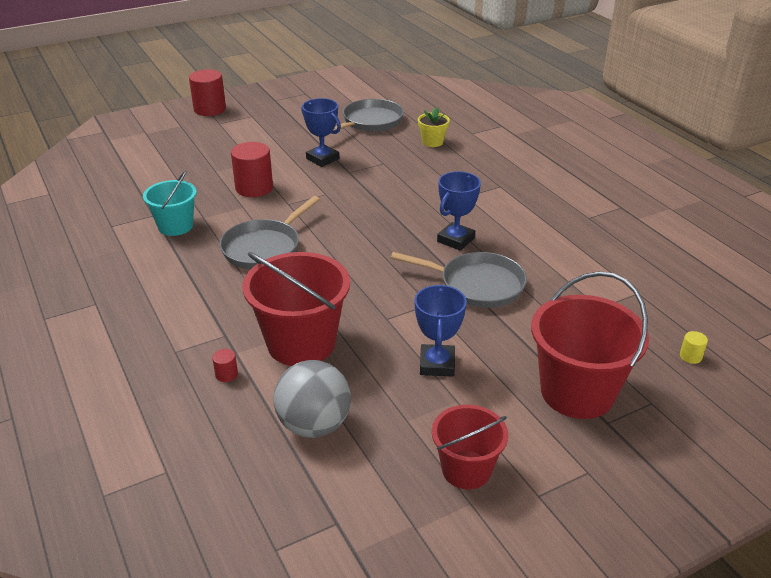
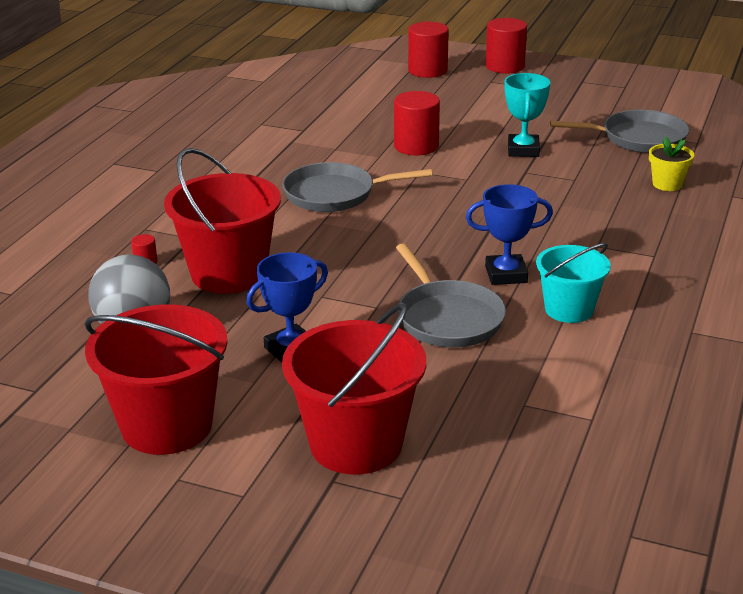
camera: 50 degrees right, 5 degrees down
(163, 133) = (427, 70): none -> red cylinder
(175, 226) = (303, 146): turquoise bucket -> turquoise bucket (569, 309)
(322, 159) = (523, 150): blue trophy -> turquoise trophy
(466, 470) = (167, 426): red bucket -> red bucket, size x1.64
(690, 356) = (522, 497): yellow cylinder -> none

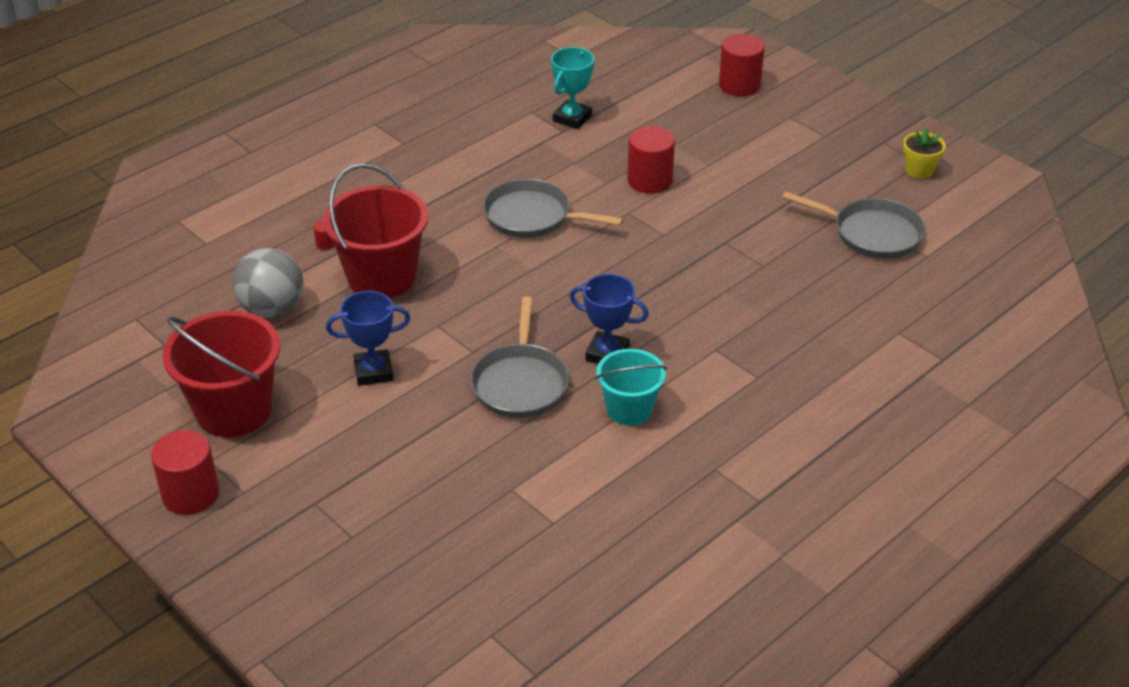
camera: 25 degrees right, 10 degrees up
(356, 444) = (355, 478): red bucket -> none
(505, 66) = (821, 100): red cylinder -> red cylinder (191, 494)
(523, 150) = (745, 215): turquoise trophy -> turquoise trophy (572, 118)
(667, 184) = (847, 299): yellow flower pot -> yellow flower pot (919, 170)

